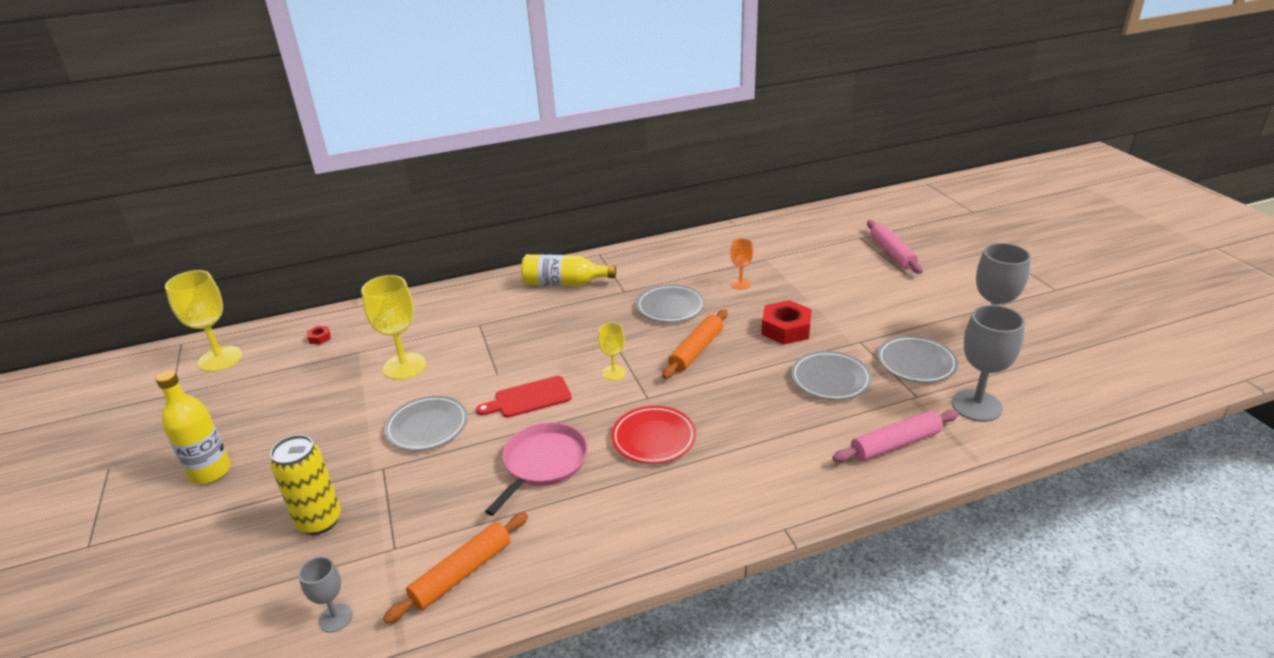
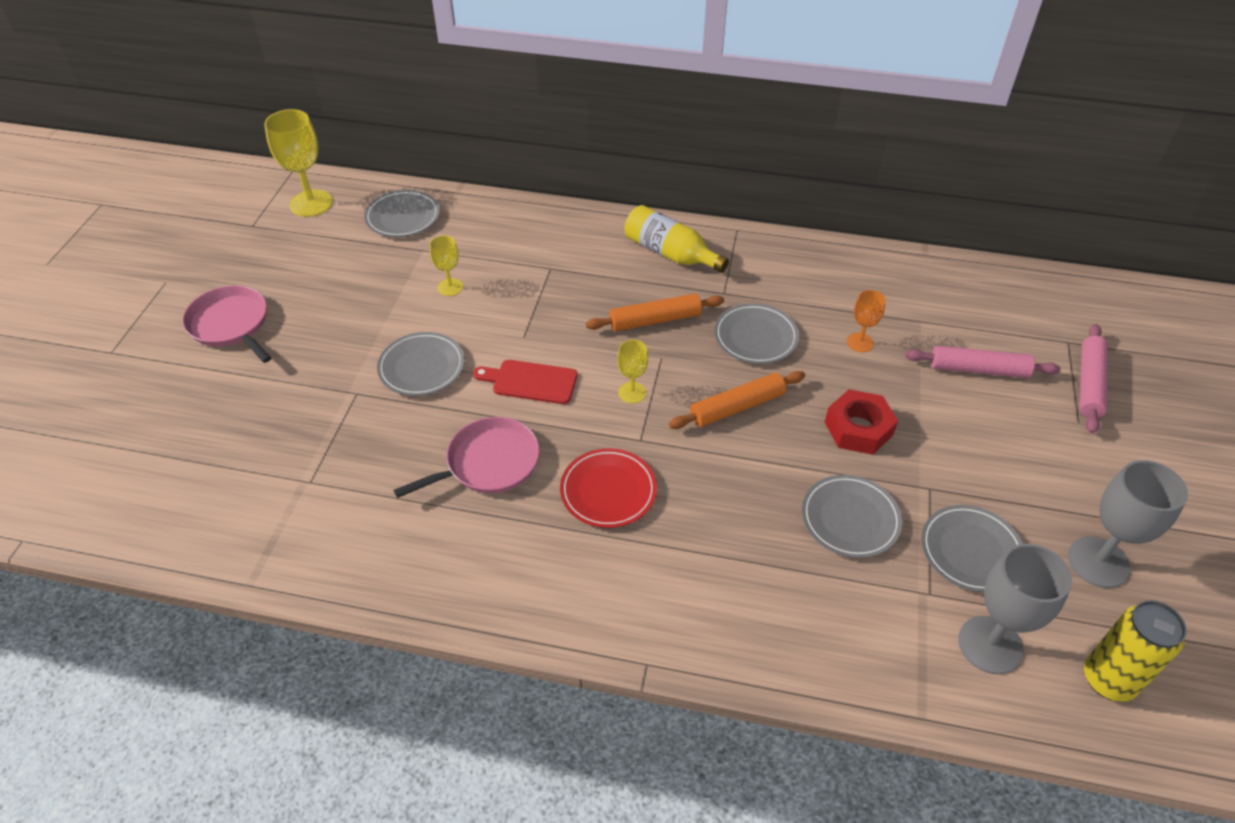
camera: 30 degrees right, 15 degrees up
(210, 471) = (231, 324): yellow bottle -> pink pan
(319, 338) = (403, 217): red nut -> grey plate
(319, 521) = (275, 421): yellow can -> yellow can (1108, 680)
(335, 618) = (226, 523): grey goblet -> none
(404, 366) = (450, 287): yellow goblet -> yellow goblet, size x0.55
(462, 573) = (343, 538): orange rolling pin -> orange rolling pin (655, 320)
(895, 444) = (848, 637): pink rolling pin -> pink rolling pin (978, 369)

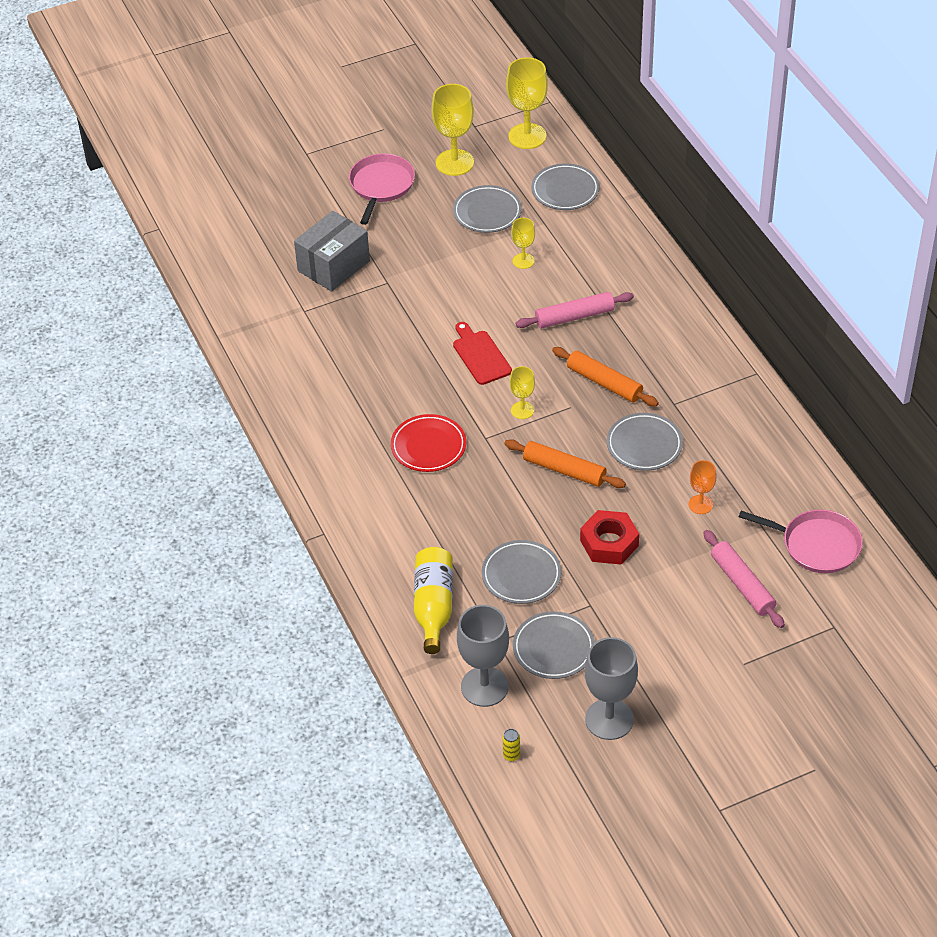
camera: 55 degrees right, 0 degrees up
(275, 261) = (454, 162): none -> yellow goblet
(282, 421) = (333, 266): none -> grey box
(422, 367) = (438, 297): grey plate -> grey plate (487, 212)
(488, 463) = (395, 378): pink pan -> pink pan (816, 545)
(670, 253) = (685, 351): yellow bottle -> yellow bottle (433, 606)
(1089, 384) = (795, 656): pink rolling pin -> pink rolling pin (574, 316)
(1108, 680) = (511, 755): yellow can -> yellow can, size x0.41

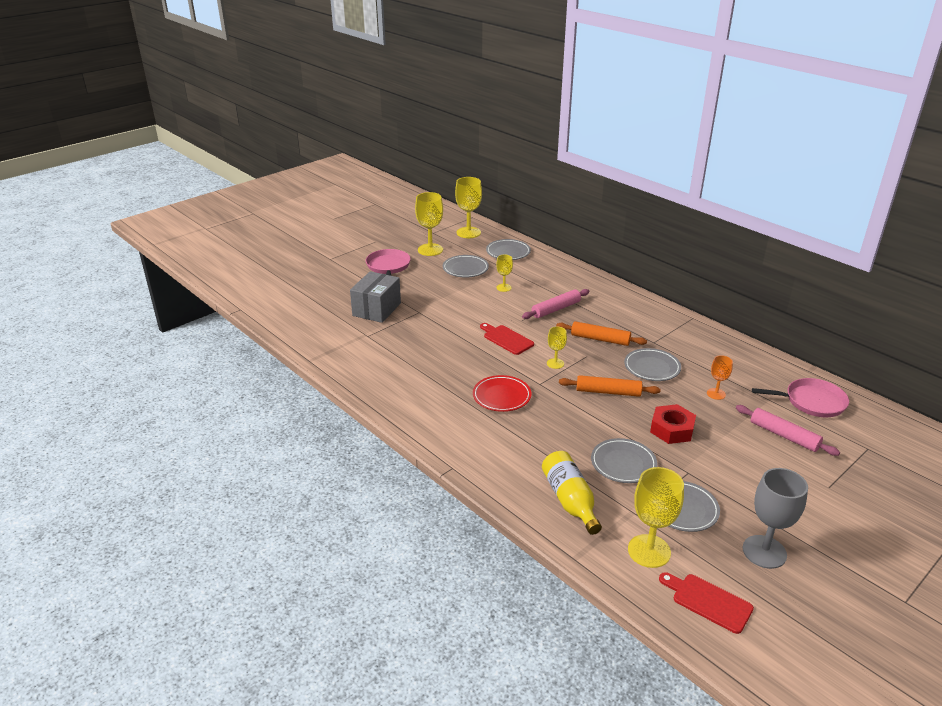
camera: 20 degrees left, 15 degrees down
(484, 686) = (649, 551): grey goblet -> yellow goblet
(511, 755) = (708, 601): yellow can -> red cutting board

